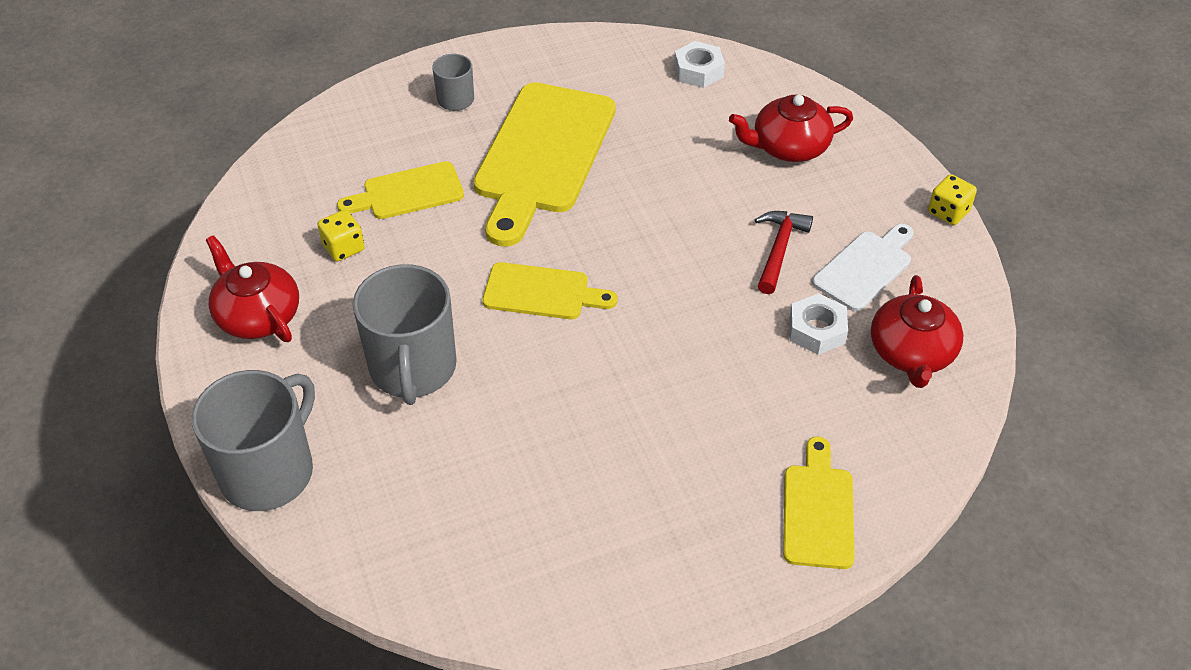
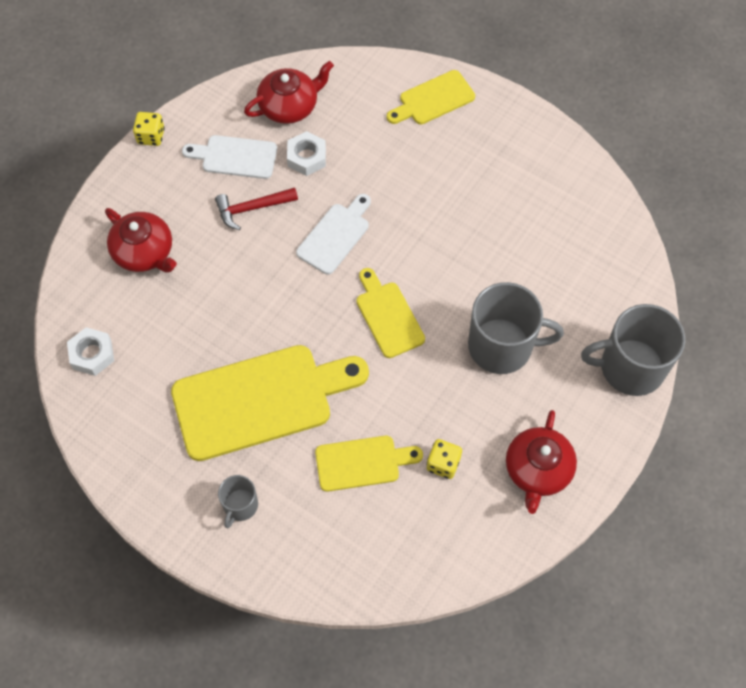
camera: 125 degrees left, 15 degrees up
(408, 192) = (362, 463): yellow cutting board -> yellow cutting board turned 45 degrees counterclockwise
(413, 368) = (502, 346): grey mug -> grey mug turned 45 degrees clockwise
(683, 301) = (335, 235): none -> white cutting board

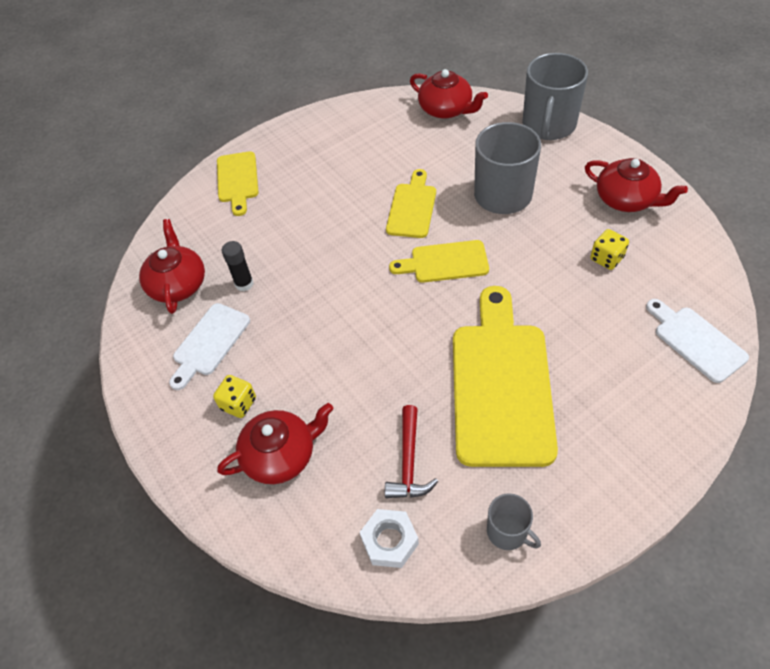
camera: 65 degrees left, 10 degrees down
(151, 136) = (137, 416): yellow dice -> yellow dice (238, 404)
(240, 505) = (616, 429): grey mug -> grey mug (508, 531)
(252, 208) = (278, 341): red hammer -> red hammer (409, 461)
(306, 157) = (244, 284): white nut -> black glue stick
(335, 235) = (342, 281): white cutting board -> white cutting board (696, 341)
(362, 463) = (591, 316): yellow cutting board -> yellow cutting board (412, 207)
(616, 255) = (446, 109): none -> red teapot

